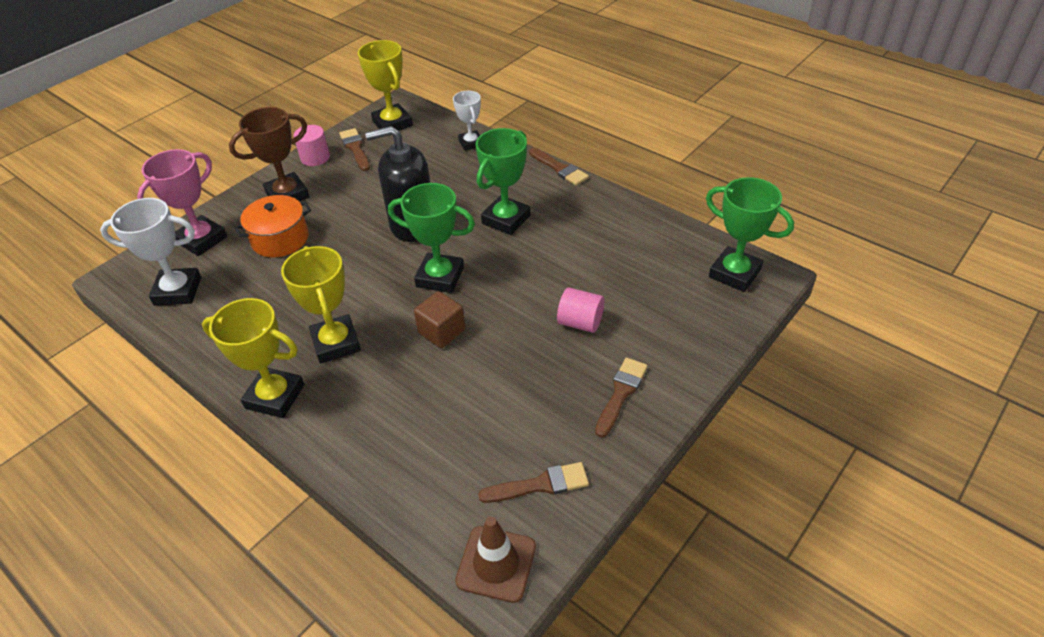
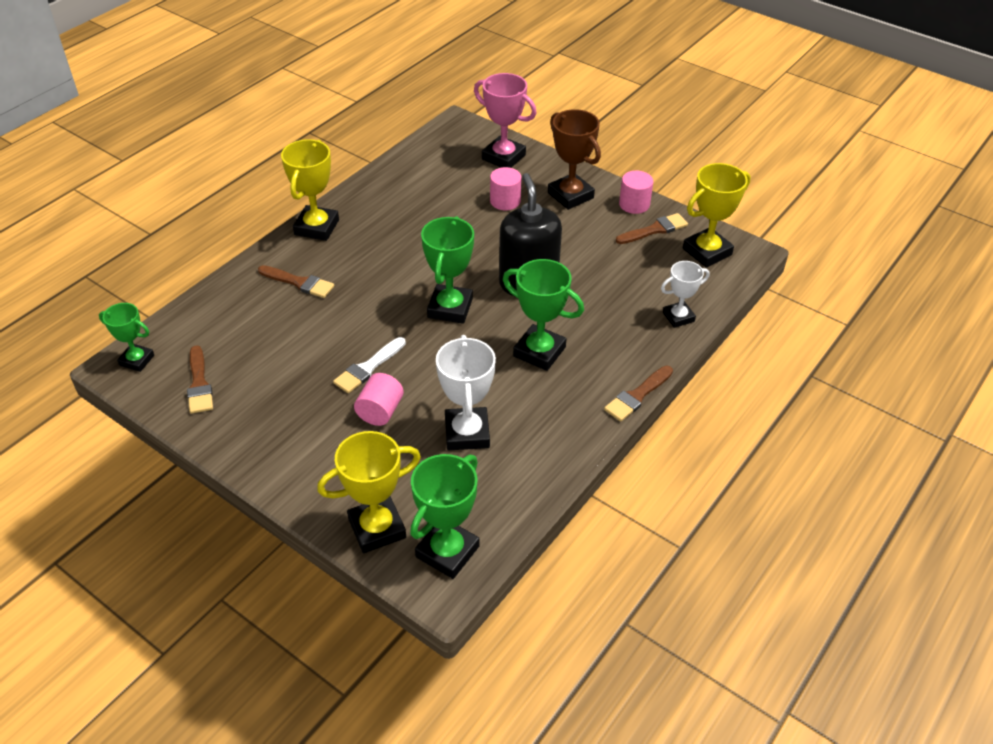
camera: 85 degrees right, 0 degrees up
(178, 291) = (439, 157): white trophy -> white trophy (467, 433)
(280, 239) = (505, 201): orange pot -> pink cylinder
(336, 343) = (370, 252): yellow trophy -> yellow trophy (377, 528)
(442, 331) = (377, 314): brown cube -> none
(496, 564) = (137, 360): brown traffic cone -> green trophy
(520, 335) = (368, 368): none -> white brush
(621, 393) = (285, 439): brown brush -> brown brush (299, 282)

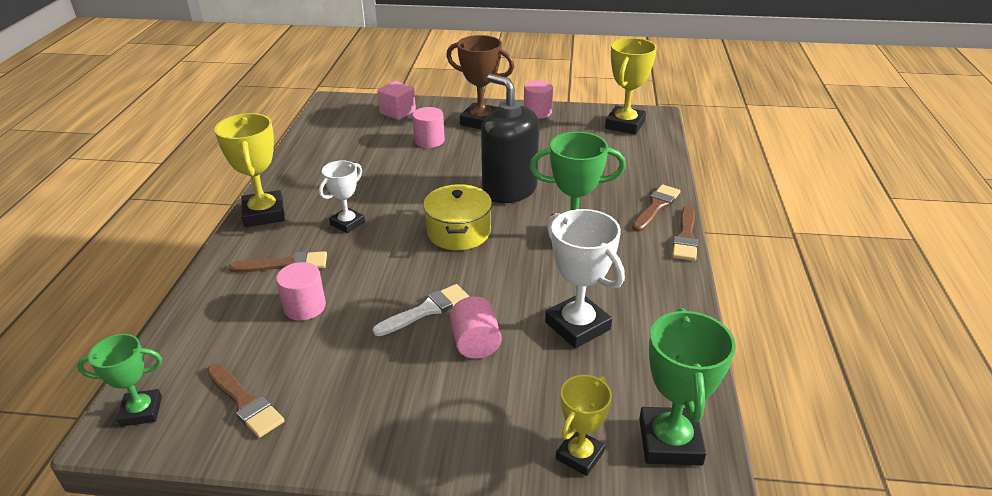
camera: 30 degrees left, 10 degrees down
(287, 326) = (304, 307): none -> pink cylinder
(368, 368) = (426, 310): white brush -> white brush turned 135 degrees counterclockwise
(377, 528) = (580, 455): yellow trophy -> yellow trophy, size x0.63
(450, 308) = (459, 232): green trophy -> yellow pot
(503, 157) = (397, 112): pink trophy -> pink cube
(654, 230) = (571, 123): brown brush -> brown brush (656, 207)
(678, 317) = (653, 172): white trophy -> white trophy (347, 223)

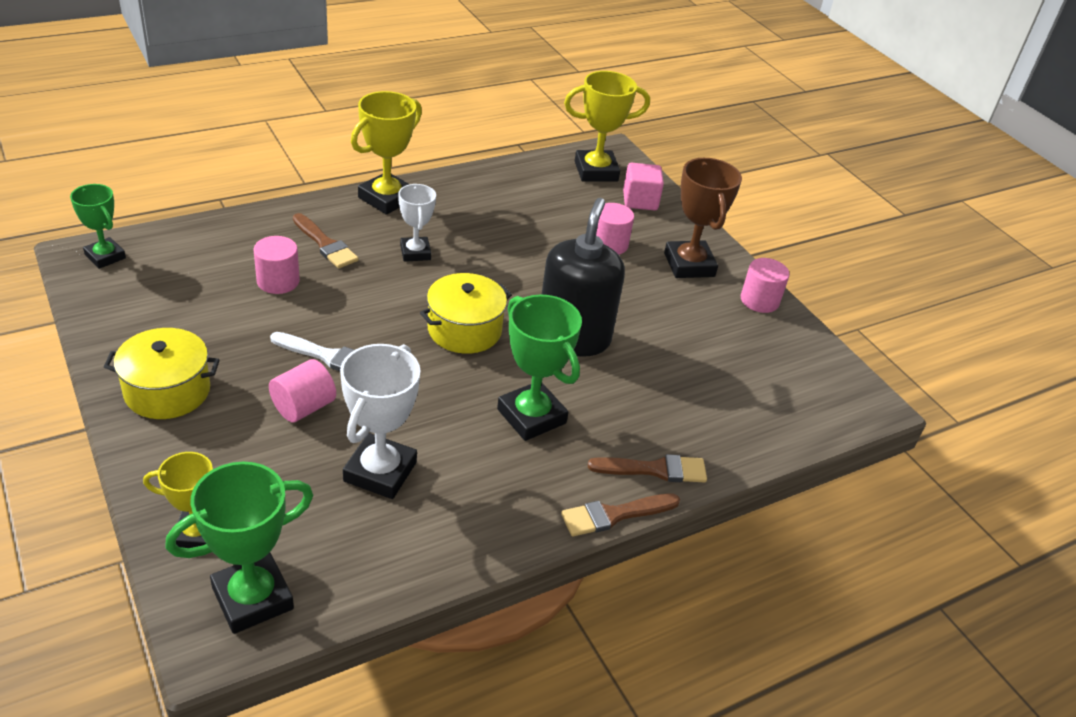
camera: 50 degrees right, 5 degrees up
(245, 402) = (144, 303): brown brush -> none
(347, 223) = (415, 252): white trophy -> white trophy turned 75 degrees clockwise
(385, 422) = (167, 391): none -> yellow pot
(625, 125) = (816, 384): yellow trophy -> yellow trophy (596, 171)

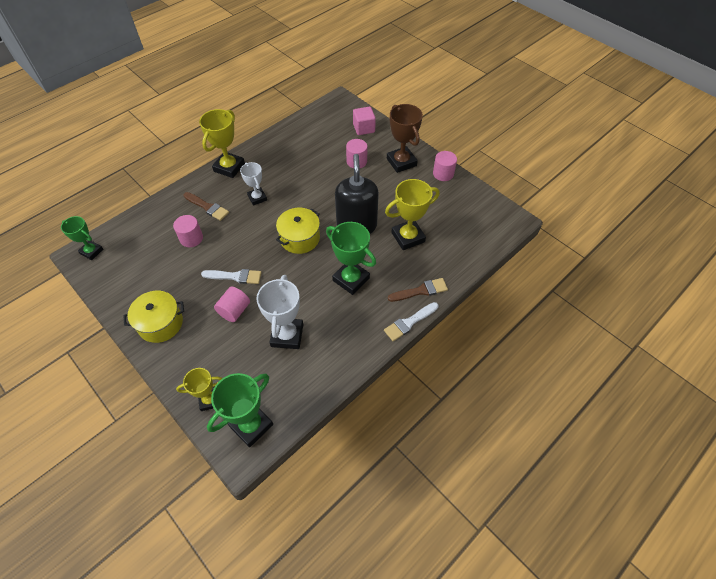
camera: 10 degrees left, 15 degrees up
(596, 171) = (334, 116): yellow trophy -> yellow trophy (408, 237)
(614, 515) = (409, 322): brown brush -> white brush

